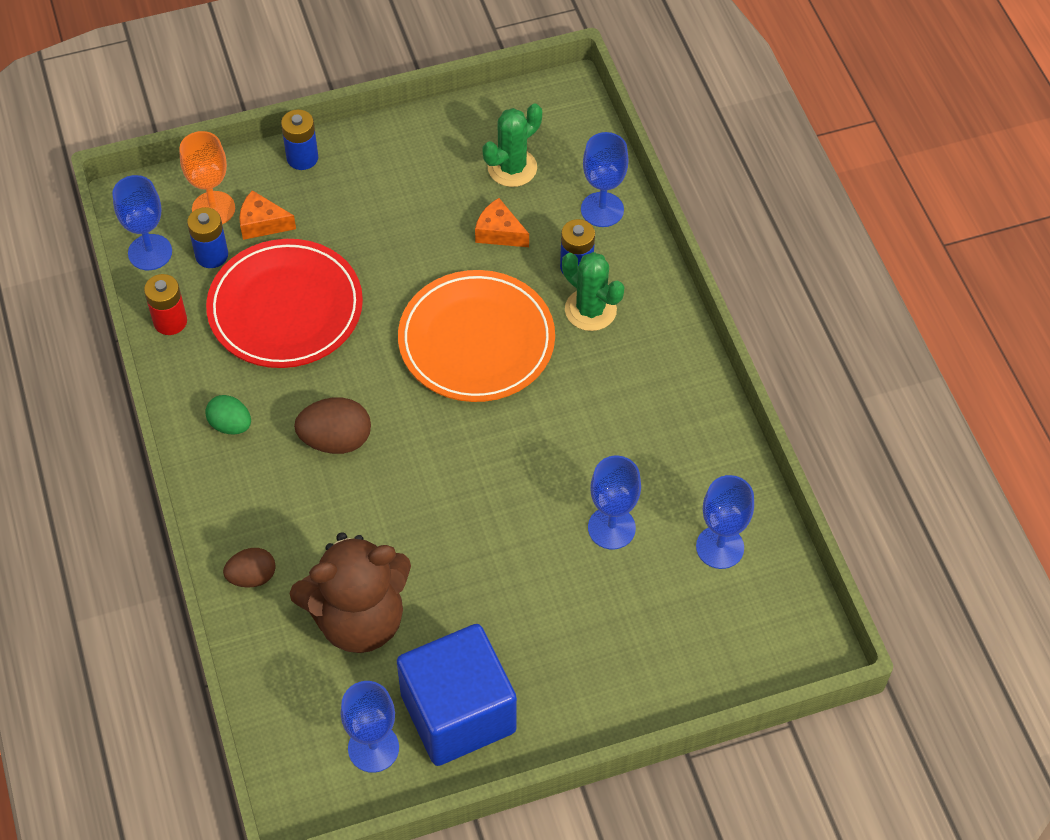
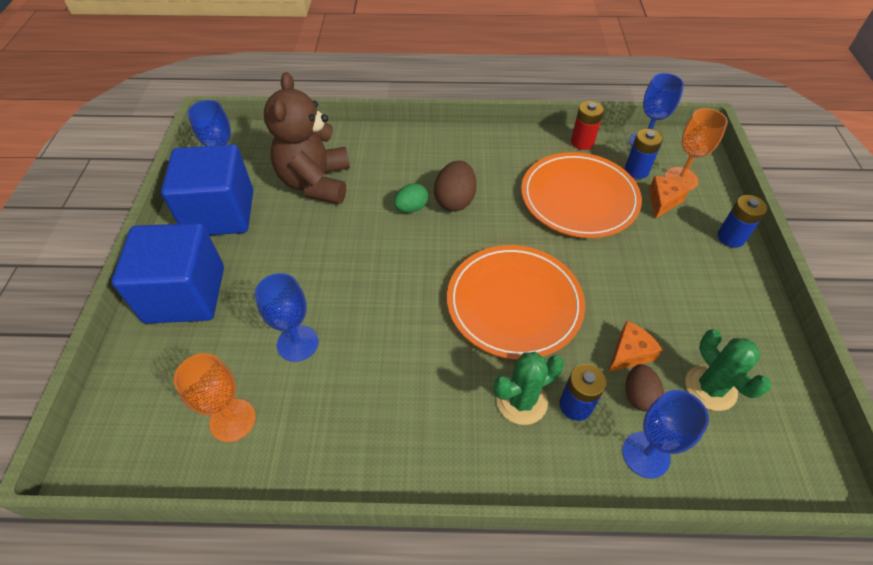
camera: 110 degrees right, 5 degrees down
(230, 425) = (488, 154): green egg -> green egg (411, 208)
(252, 577) = (373, 144): brown egg -> brown egg (638, 395)
(285, 308) = (579, 198): red plate -> orange plate
(599, 679) = (185, 294): none -> blue cube
(720, 547) = (232, 420): blue goblet -> orange goblet

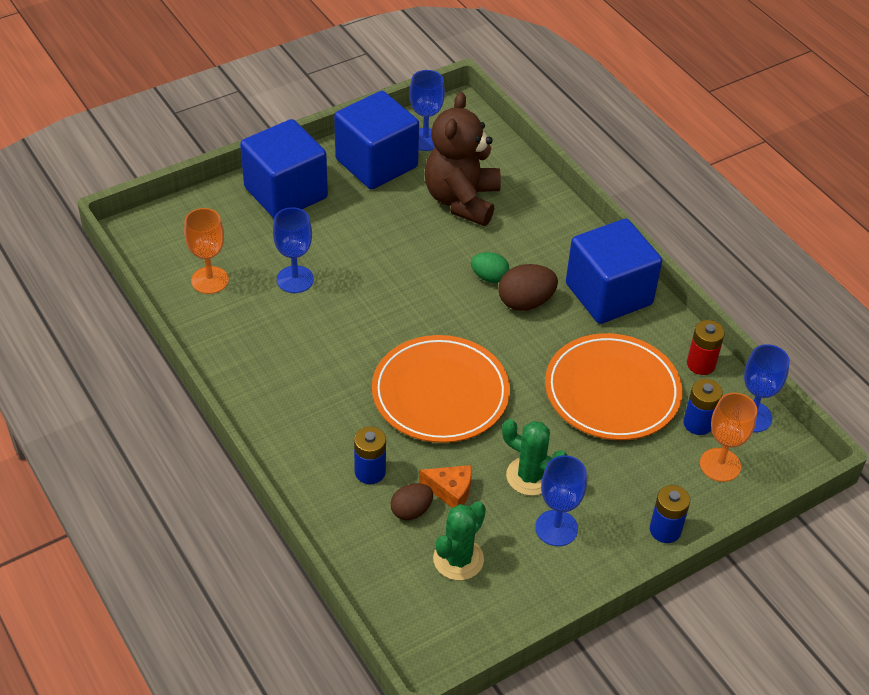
camera: 55 degrees right, 5 degrees down
(316, 183) = (462, 200): brown teddy bear -> brown teddy bear turned 45 degrees counterclockwise
(482, 153) = (608, 294): none -> blue cube
(521, 401) = (348, 436): green cactus -> green cactus (530, 476)
(646, 454) = (358, 532): blue goblet -> blue goblet (556, 528)
(663, 201) = (669, 459): orange cheese -> none

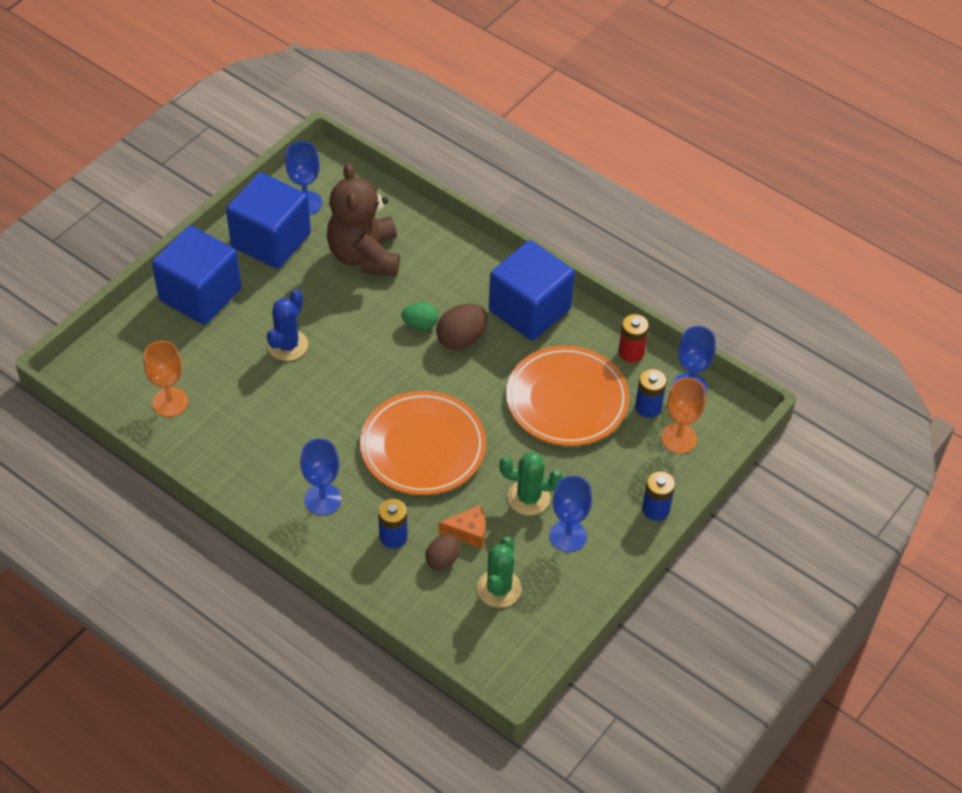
camera: 20 degrees left, 5 degrees up
(295, 279) = (248, 378): blue goblet -> blue goblet (323, 499)
(348, 260) = (287, 345): none -> blue cactus

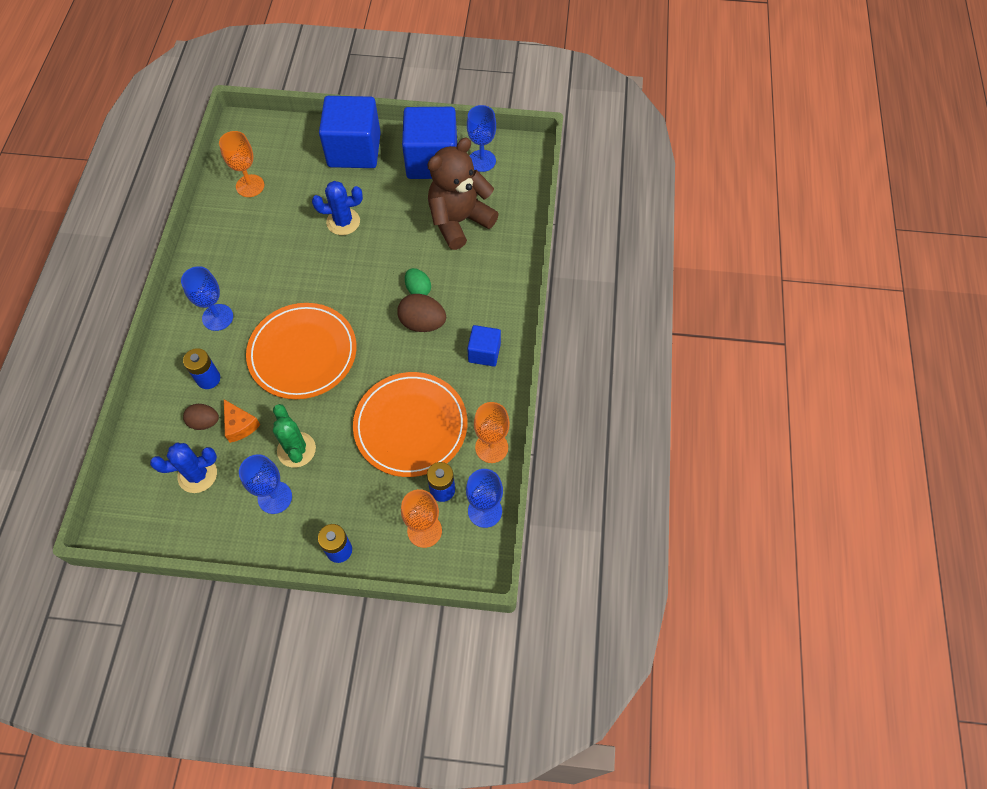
camera: 60 degrees right, 10 degrees up
(499, 589) = (197, 475): green cactus -> blue cactus
(529, 310) = (484, 353): blue cube -> blue cube, size x0.51
(631, 352) = (491, 447): red battery -> orange goblet

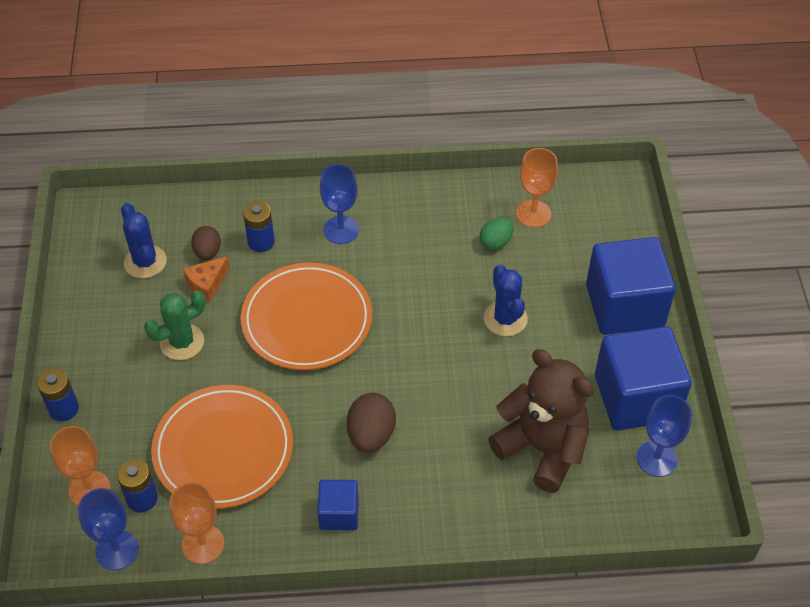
camera: 80 degrees right, 10 degrees down
(275, 497) = (123, 335): blue goblet -> none
(418, 289) = (421, 421): green egg -> green egg (496, 242)

